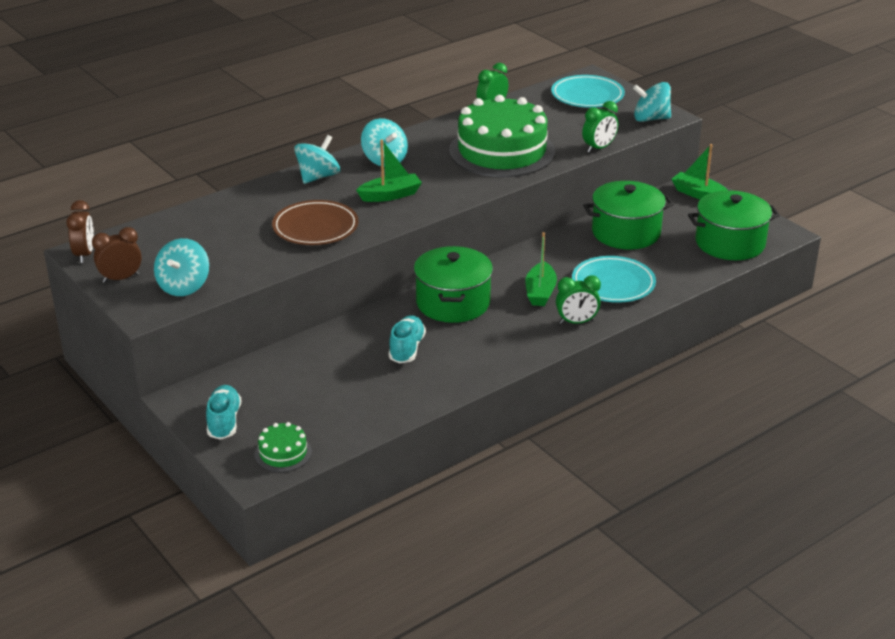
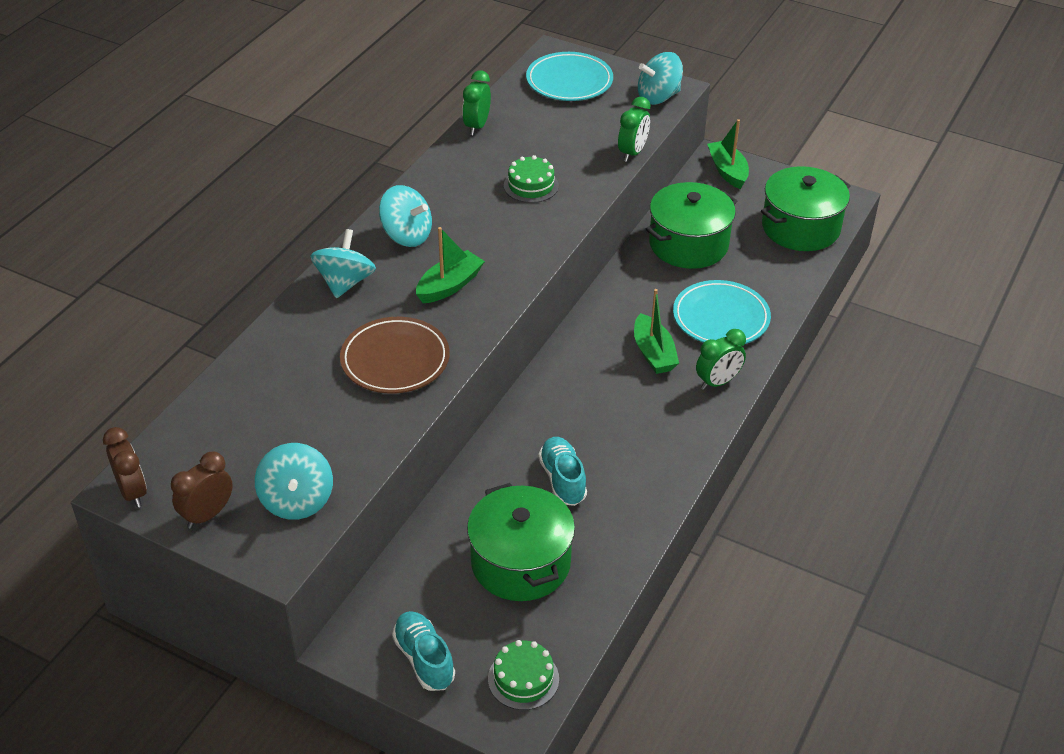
camera: 25 degrees left, 10 degrees up
(453, 303) = (570, 398): green pot -> green pot (520, 562)
(502, 151) = (531, 185): green cake -> green cake, size x0.43
(698, 194) = (727, 171): green boat -> green boat turned 60 degrees clockwise

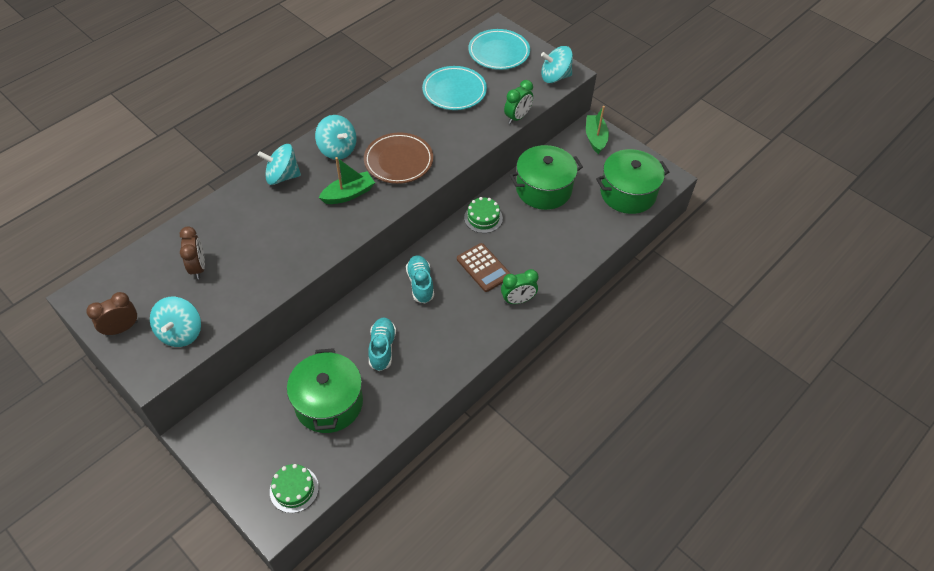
camera: 15 degrees right, 10 degrees up
(133, 492) = (84, 300): brown clock -> brown clock (198, 267)
(345, 282) = (282, 176): turquoise spinning top -> turquoise spinning top turned 120 degrees counterclockwise
(395, 360) = (288, 242): brown plate -> brown plate (398, 161)
(424, 659) = (238, 457): turquoise shoe -> turquoise shoe (420, 284)
(477, 126) = (421, 75): green clock -> none
(531, 185) = (436, 128): green cake -> green cake (483, 218)
(653, 353) = (483, 267): green boat -> brown calculator
(721, 318) = (541, 251): turquoise plate -> turquoise plate (454, 91)

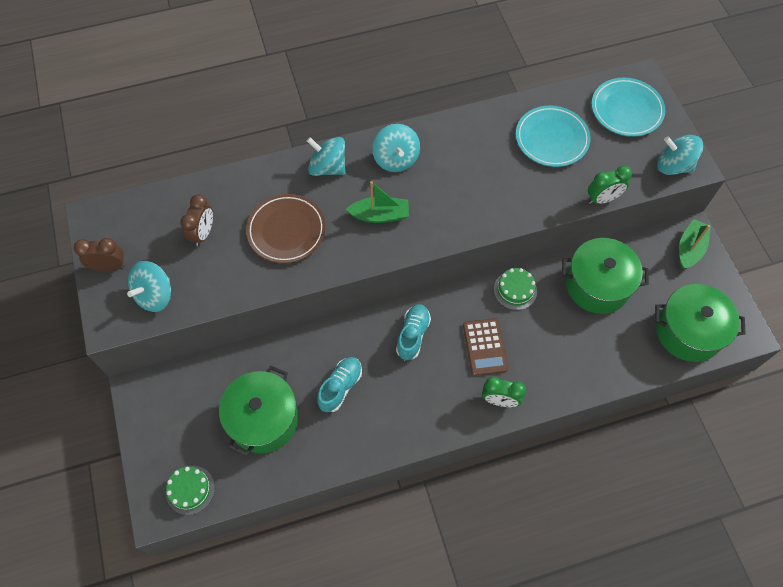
camera: 30 degrees right, 10 degrees up
(398, 161) = (449, 198): brown plate -> brown plate (286, 230)

